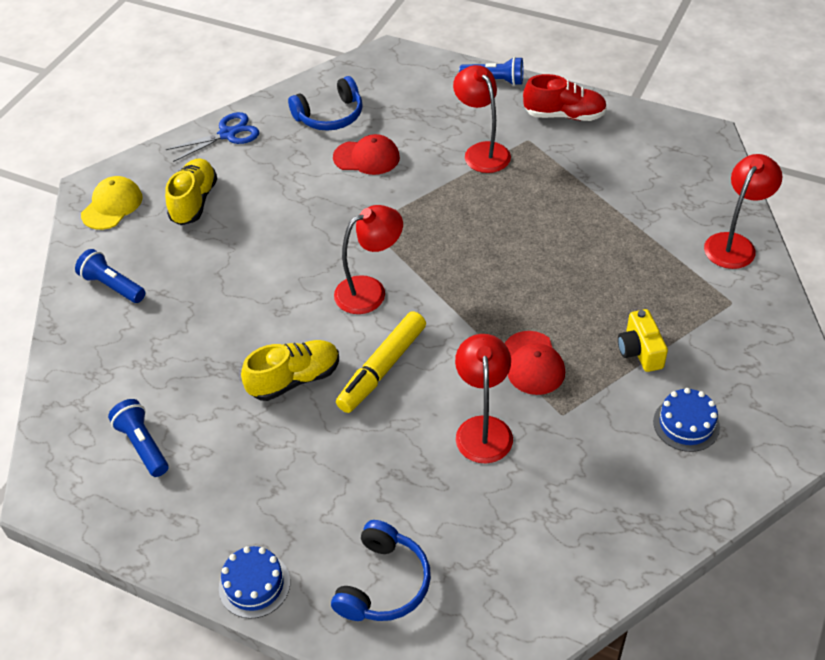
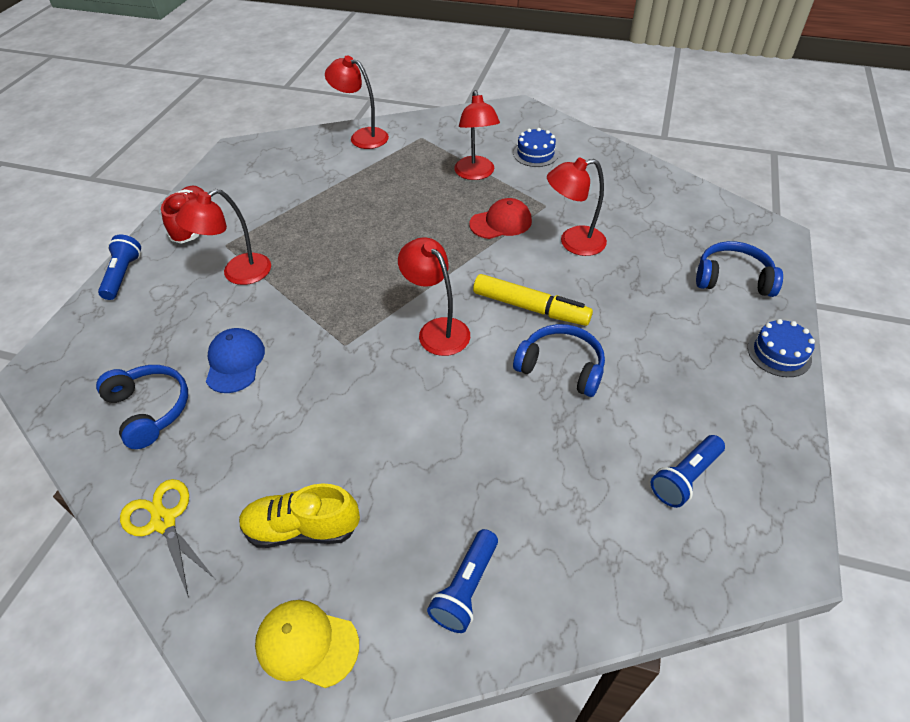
camera: 100 degrees left, 0 degrees up
(227, 134) = (164, 521): blue scissors -> yellow scissors
(294, 379) = (561, 367): yellow shoe -> blue headphones
(366, 157) = (235, 362): red cap -> blue cap
(640, 351) = (476, 174): yellow camera -> red lamp

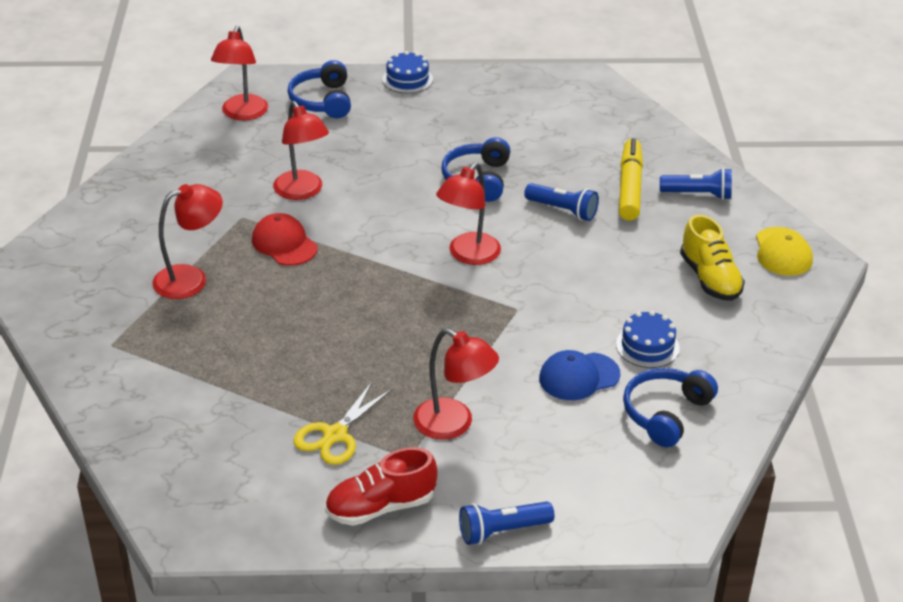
camera: 110 degrees left, 10 degrees down
(164, 521) = (756, 355): yellow scissors -> yellow scissors (335, 435)
(362, 137) = (120, 404): red lamp -> red lamp (242, 114)
(530, 308) = (412, 205): yellow marker -> yellow marker (630, 187)
(535, 154) = (133, 239): blue cake -> blue cake (647, 346)
(685, 477) = (553, 116): blue flashlight -> blue flashlight (563, 210)

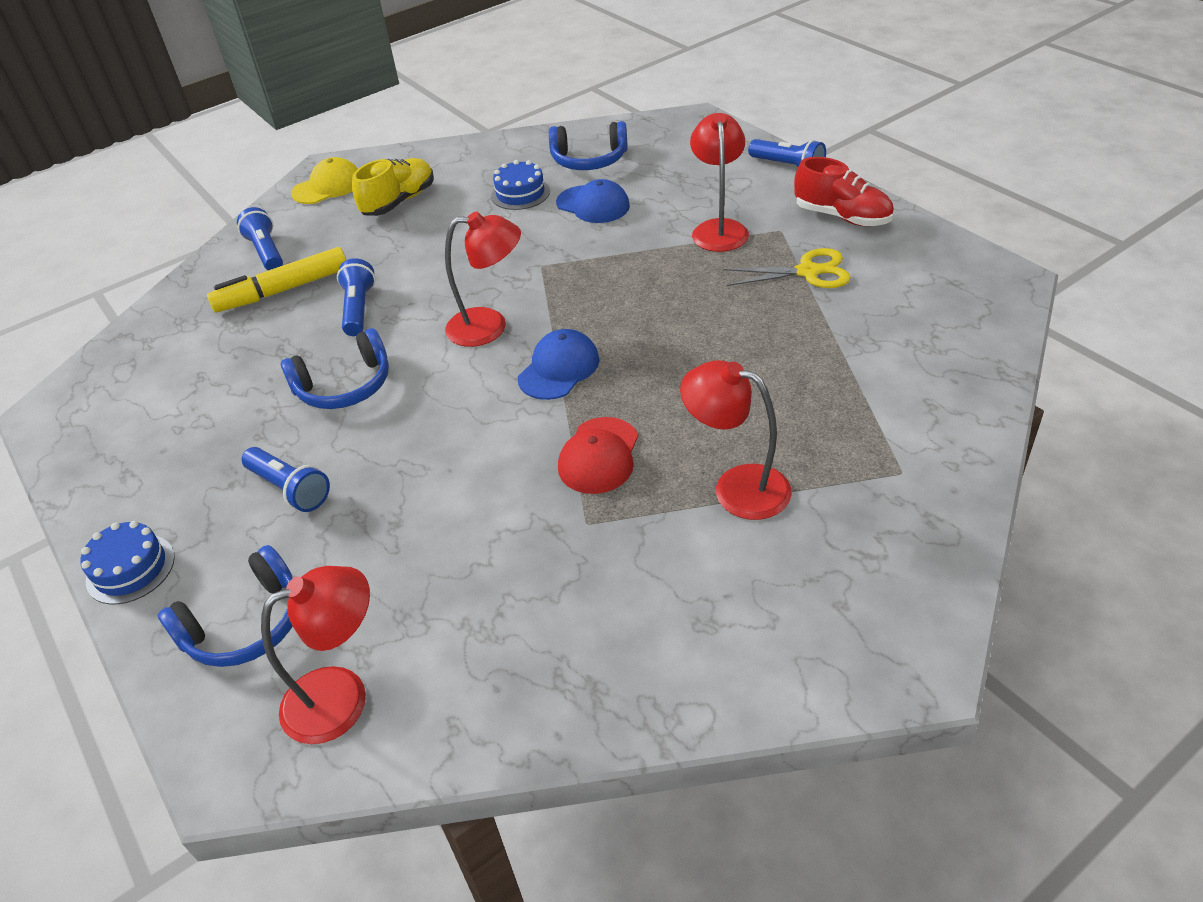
camera: 120 degrees left, 5 degrees up
(302, 192) = (486, 504): red lamp -> none
(383, 264) = (559, 369): none -> blue cap
(404, 136) = (290, 489): none -> blue flashlight

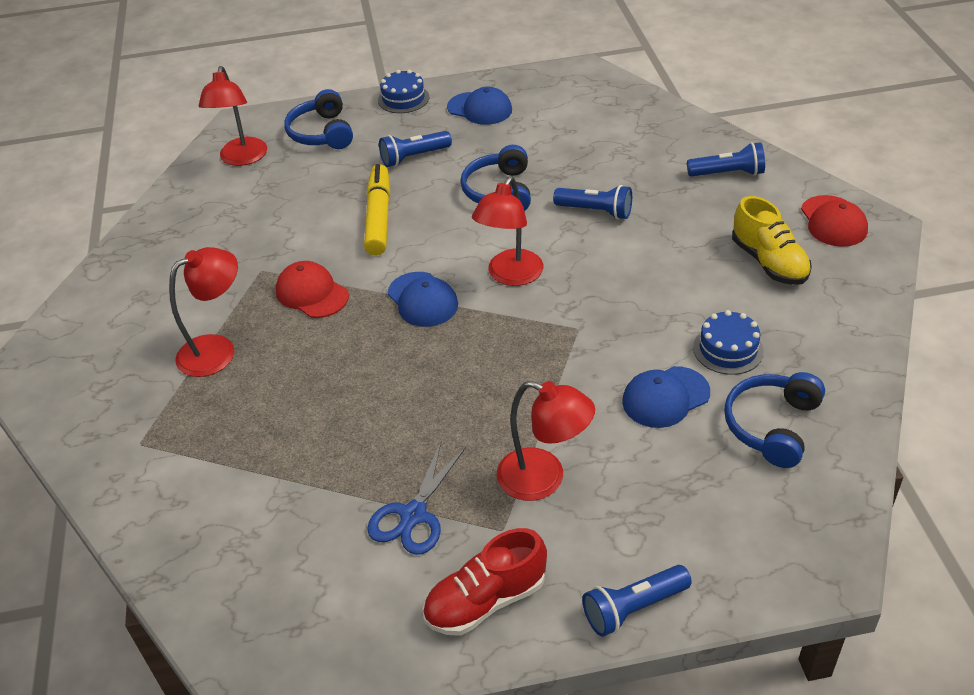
camera: 115 degrees right, 0 degrees up
(154, 473) = (480, 109): none -> blue cap
(283, 290) = (657, 176): yellow marker -> yellow marker (379, 217)
(328, 186) = (833, 221): yellow cap -> red cap
(808, 272) = (413, 515): yellow scissors -> blue scissors

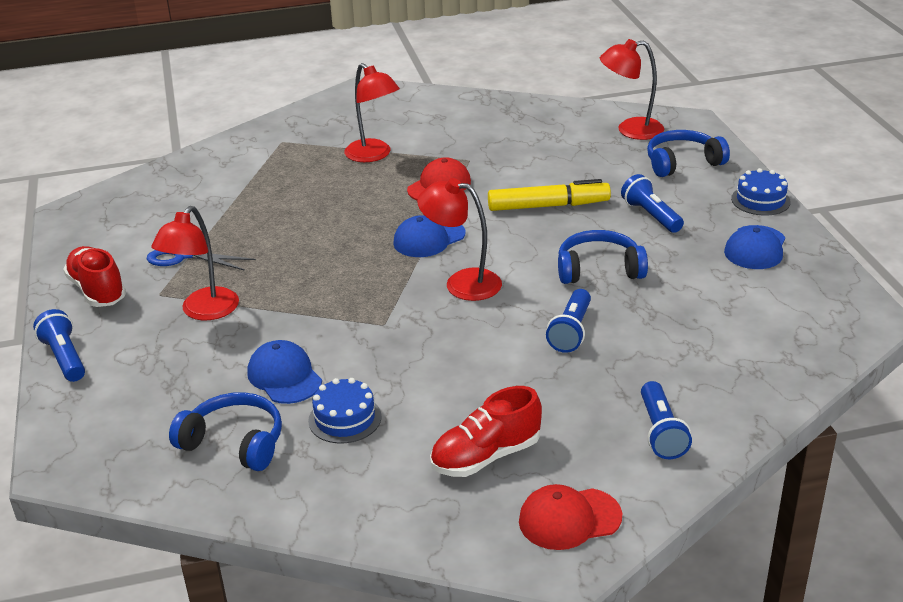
camera: 85 degrees right, 10 degrees down
(769, 262) = (486, 456): yellow shoe -> red shoe

